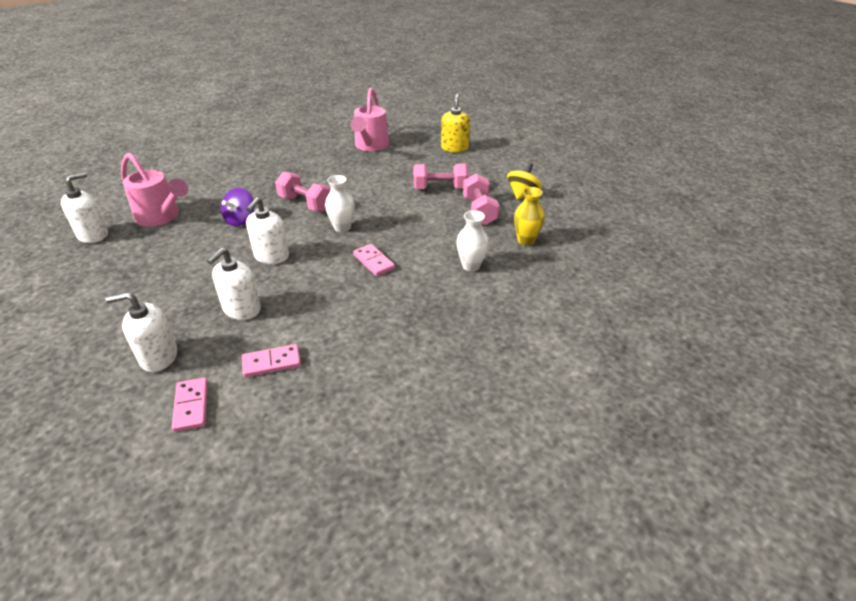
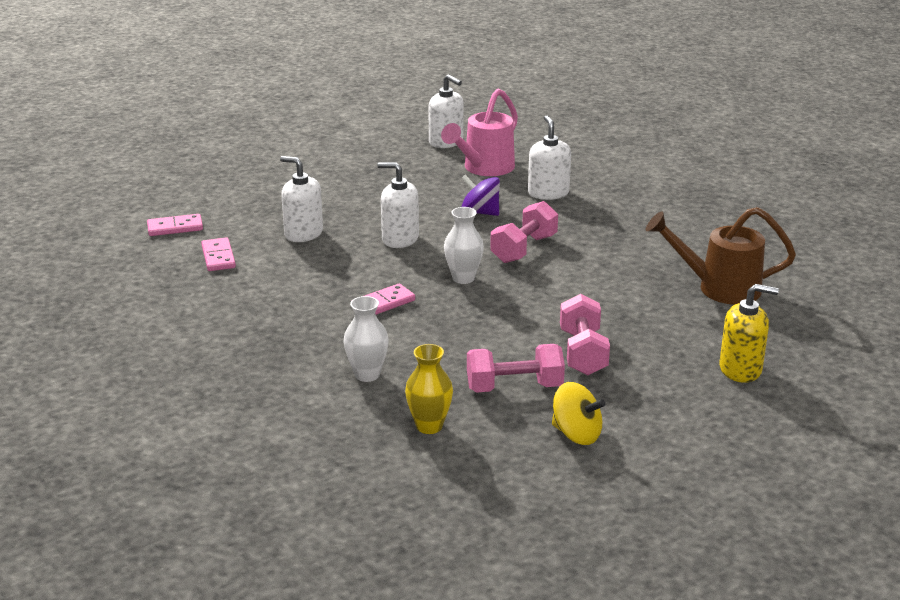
camera: 90 degrees right, 10 degrees down
(159, 357) = (242, 205): white soap dispenser -> white soap dispenser (548, 193)
(370, 146) = (720, 288): pink watering can -> brown watering can

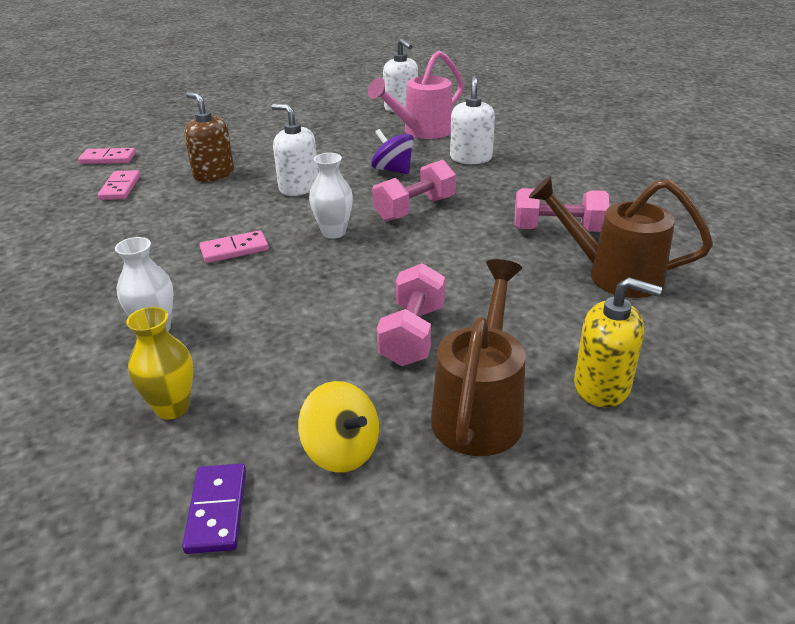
camera: 15 degrees right, 5 degrees up
(303, 233) = (214, 174): white soap dispenser -> brown soap dispenser
(512, 479) = (216, 510): none -> purple domino
(514, 387) = (306, 369): pink dumbbell -> pink dumbbell (557, 230)
(660, 396) = (480, 410): none -> brown watering can

